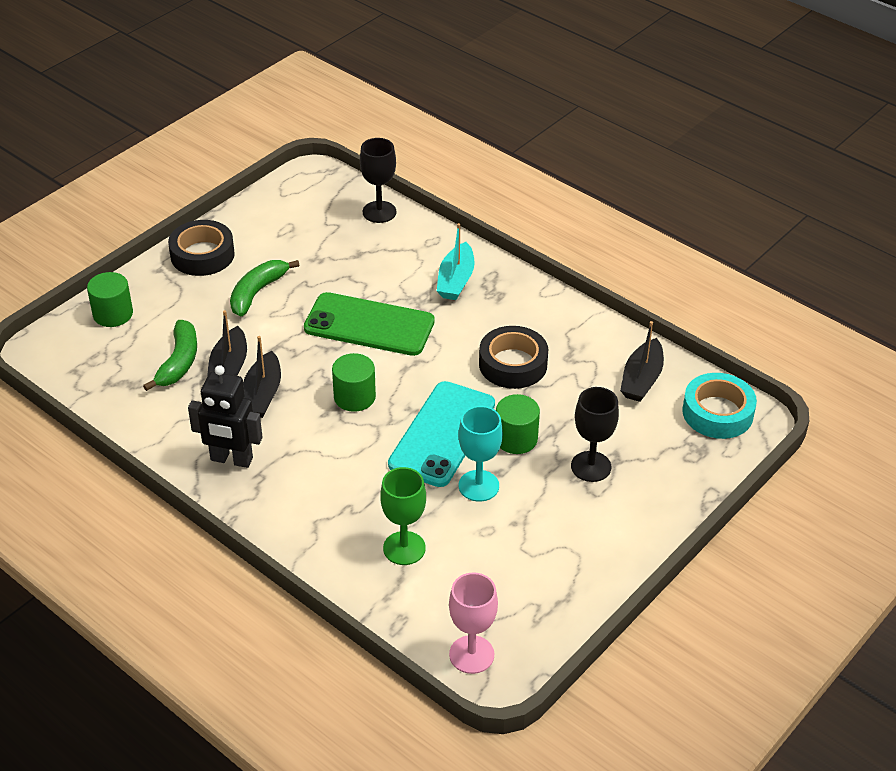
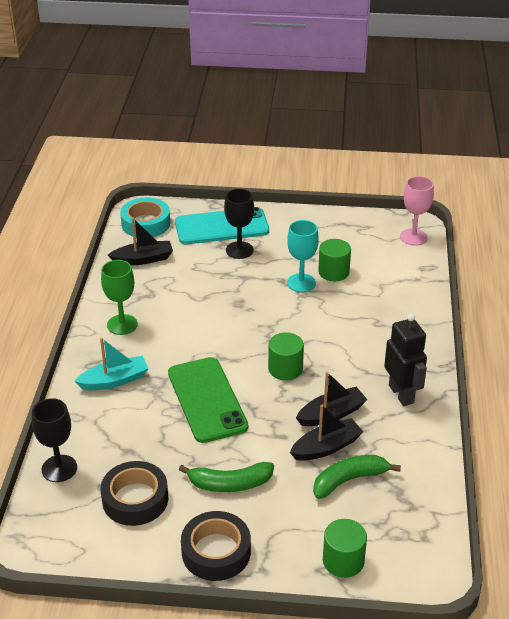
camera: 125 degrees left, 5 degrees down
(404, 548) = (378, 288): green goblet -> green goblet (122, 324)
(442, 434) = (276, 315): turquoise phone -> turquoise phone (222, 227)
(513, 364) = (181, 314): black tape -> black tape (135, 499)
(516, 439) = (247, 285): green cylinder -> green cylinder (333, 272)

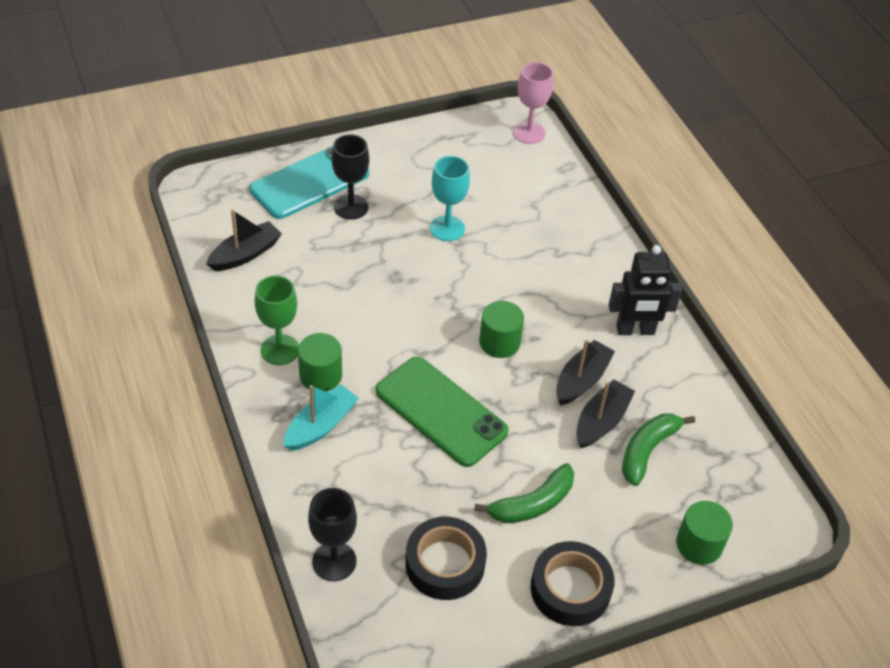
camera: 30 degrees left, 10 degrees up
(146, 223) = (215, 204): turquoise tape -> none
(333, 272) = (473, 203): green cylinder -> green cylinder (320, 375)
(401, 394) = (635, 330): black robot -> black robot turned 135 degrees clockwise

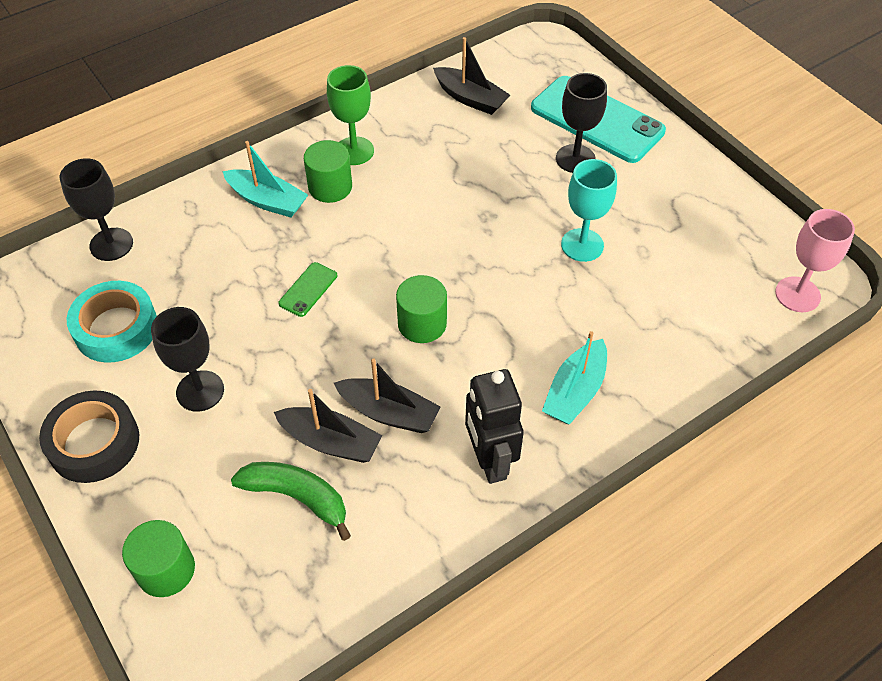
camera: 80 degrees right, 5 degrees up
(441, 411) = (308, 289): green phone -> green phone, size x0.44
(445, 564) = (116, 328): black tape -> turquoise tape
(532, 504) = (200, 391): green banana -> black goblet
(585, 269) = (575, 391): none -> turquoise boat

